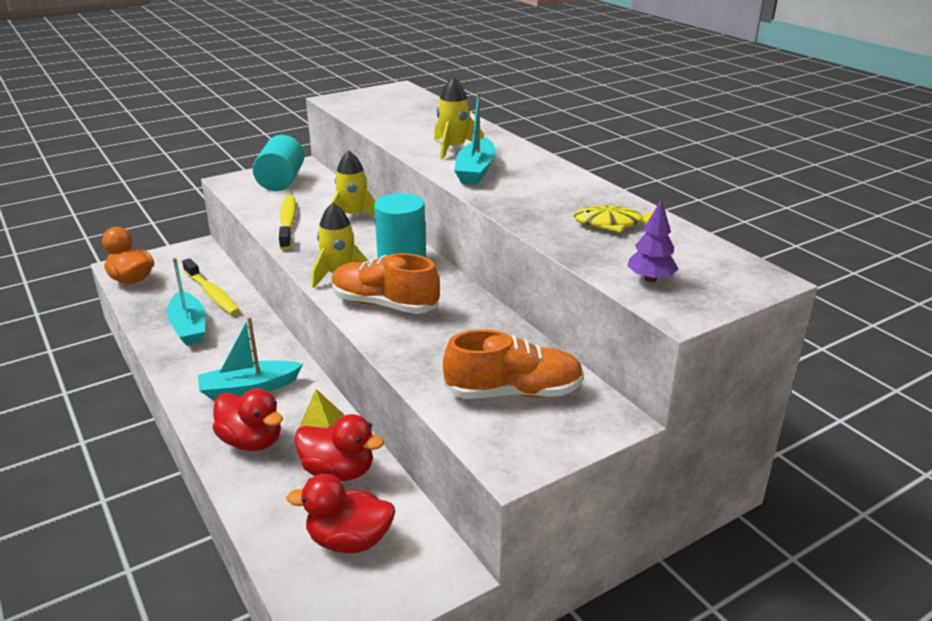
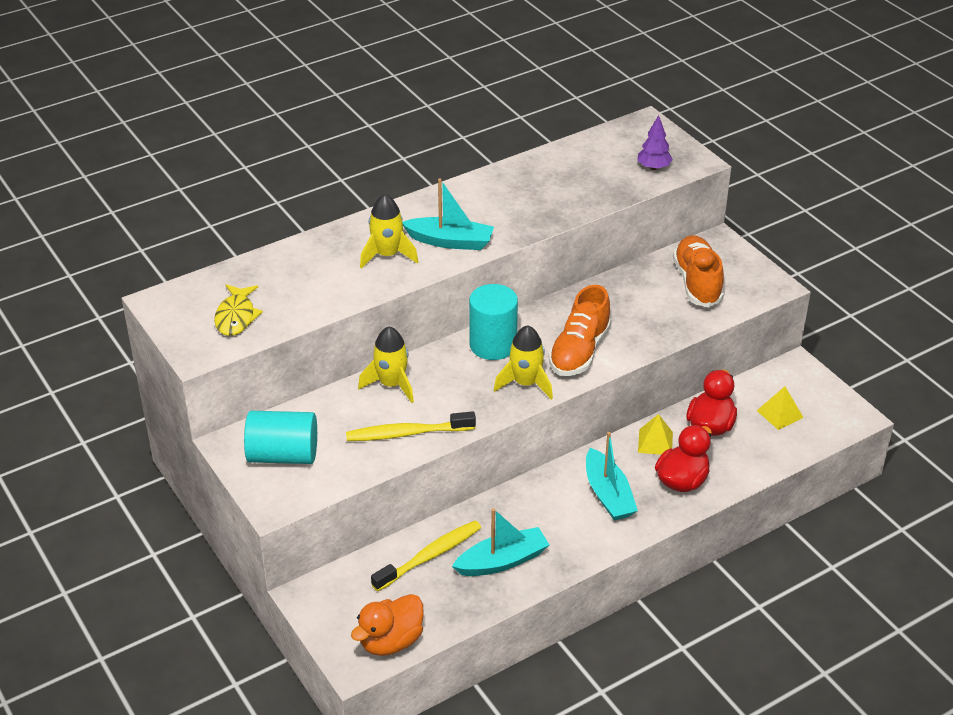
camera: 90 degrees left, 10 degrees up
(349, 540) = (780, 414): red duck -> yellow pyramid
(613, 224) = (564, 174): yellow fish -> yellow fish (236, 316)

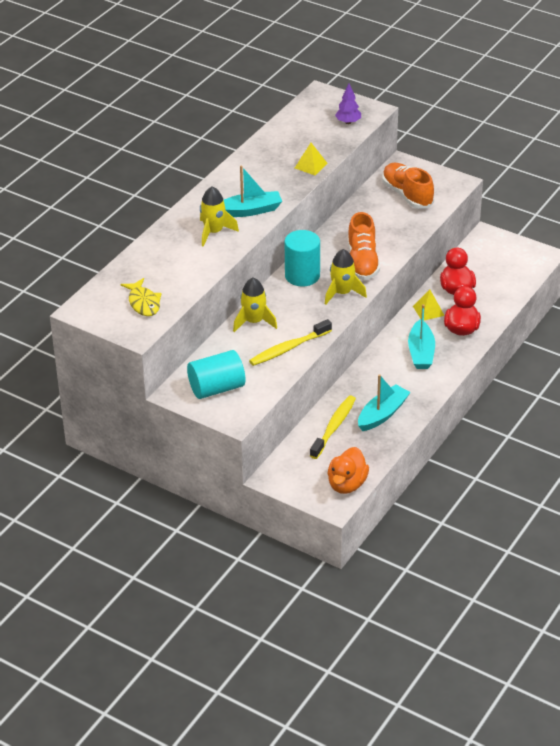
camera: 25 degrees left, 0 degrees up
(608, 494) = (421, 352): turquoise boat -> turquoise boat turned 45 degrees clockwise
(780, 414) = (495, 268): yellow pyramid -> yellow pyramid (310, 165)

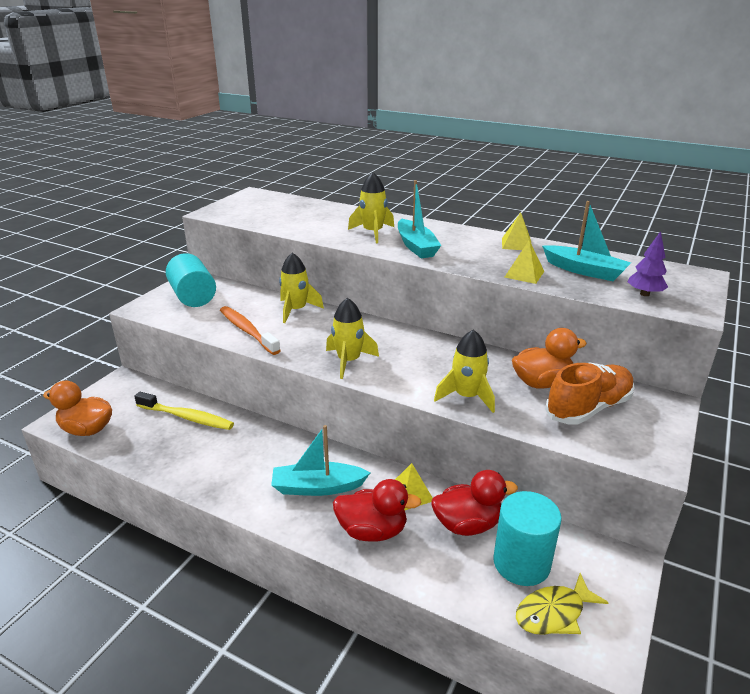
camera: 85 degrees right, 10 degrees down
(143, 303) = (257, 212): yellow fish -> yellow fish (554, 613)
(251, 160) = (516, 244): none -> yellow pyramid
(288, 348) = (247, 331): yellow toothbrush -> orange toothbrush
(302, 276) = (380, 334): turquoise cylinder -> turquoise cylinder (521, 563)
(362, 262) = (415, 374): orange shoe -> none
(377, 208) = (541, 383): none -> orange duck
(382, 414) = (199, 454): turquoise boat -> turquoise boat (584, 271)
(392, 242) = (466, 396): none -> yellow rocket

